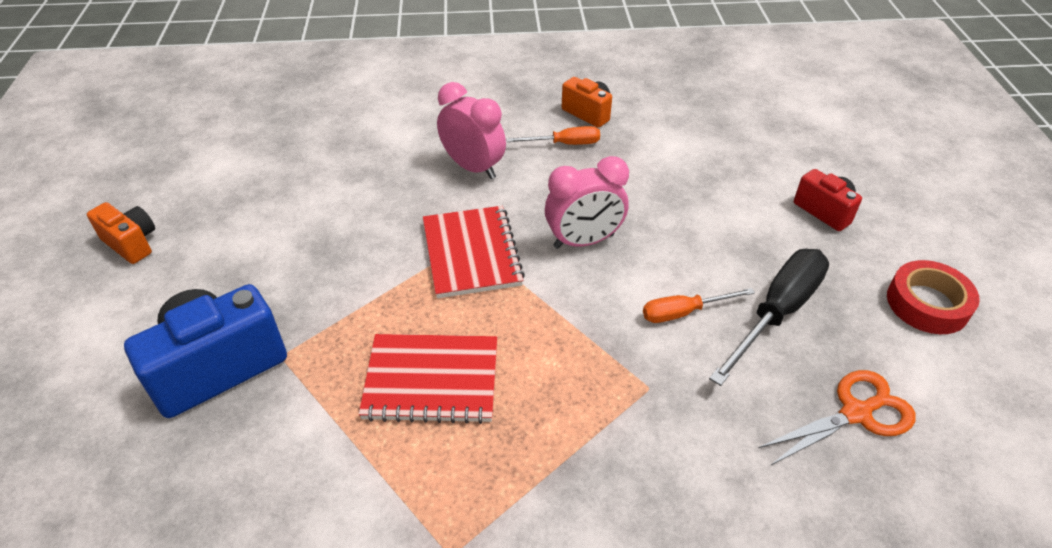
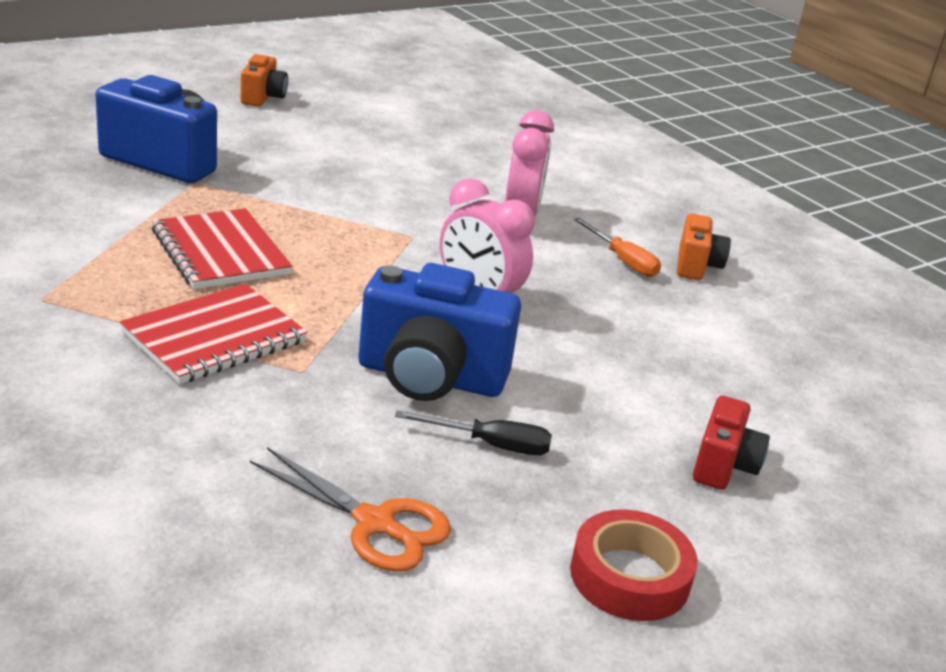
camera: 55 degrees right, 15 degrees down
(471, 253) = (396, 240): red notebook -> red notebook (214, 337)
(683, 312) = (430, 377): orange screwdriver -> blue camera
(777, 313) = (491, 445): black screwdriver -> black screwdriver, size x0.57

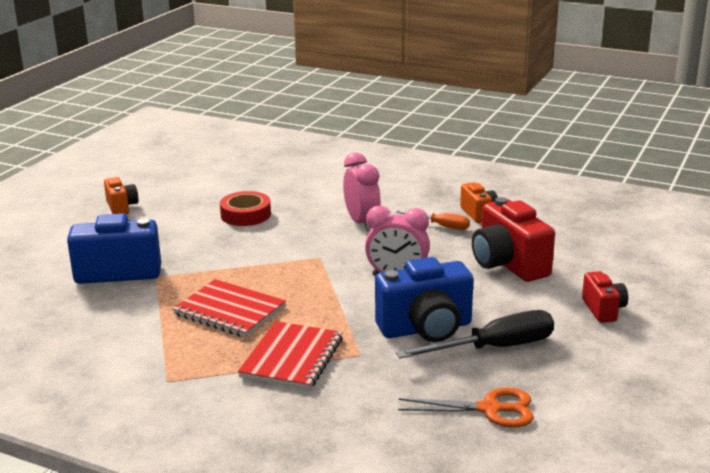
camera: 25 degrees left, 5 degrees down
(491, 445) = (494, 348): black screwdriver -> black screwdriver, size x1.75
(629, 576) = (622, 378): red tape -> red tape (245, 215)
(655, 345) = (508, 264): none -> red camera

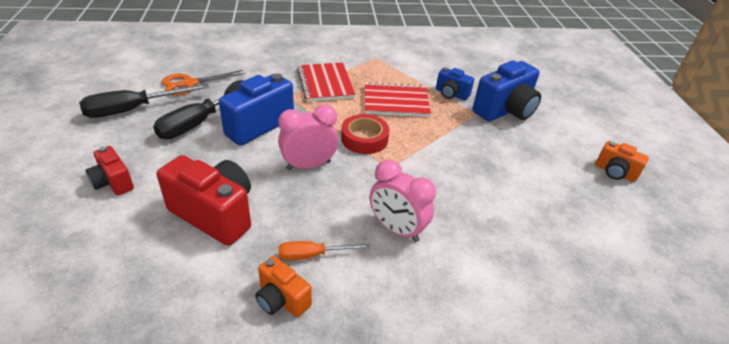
camera: 145 degrees right, 15 degrees up
(148, 302) = (451, 94): none -> blue camera
(245, 215) = (510, 201): red tape -> red tape (364, 139)
(579, 387) = (134, 109): none -> black screwdriver

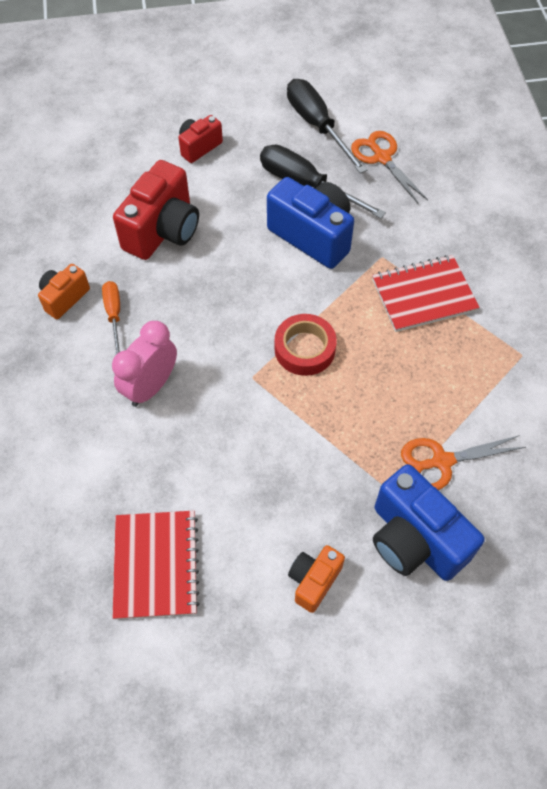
camera: 90 degrees right, 20 degrees up
(308, 165) = (245, 296): pink clock -> none
(396, 102) = (399, 384): red notebook -> red notebook (156, 565)
(451, 94) = (442, 461): blue camera -> orange scissors
(615, 172) = (281, 680): orange camera -> orange camera (314, 581)

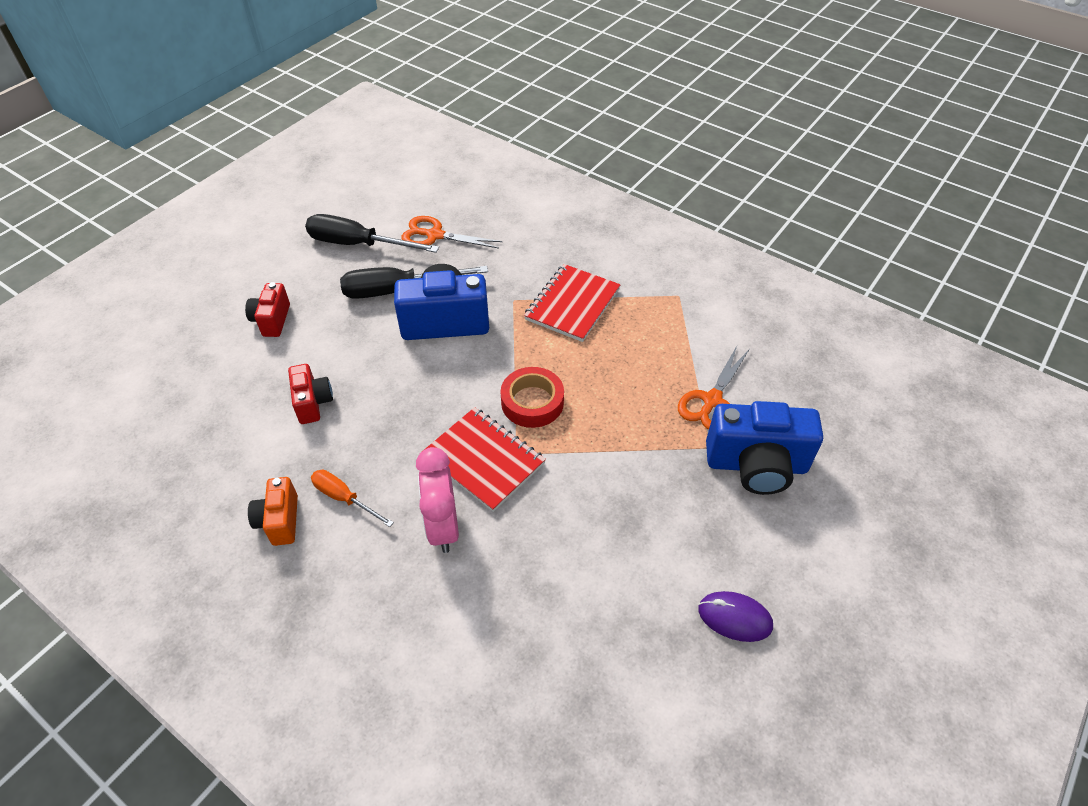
camera: 45 degrees left, 10 degrees down
(156, 565) = (608, 654): red notebook -> red notebook (484, 460)
(163, 231) = (313, 403): red camera -> red camera, size x0.55
(263, 625) = (734, 617): none -> purple mouse
(314, 581) = (729, 553): orange camera -> none

